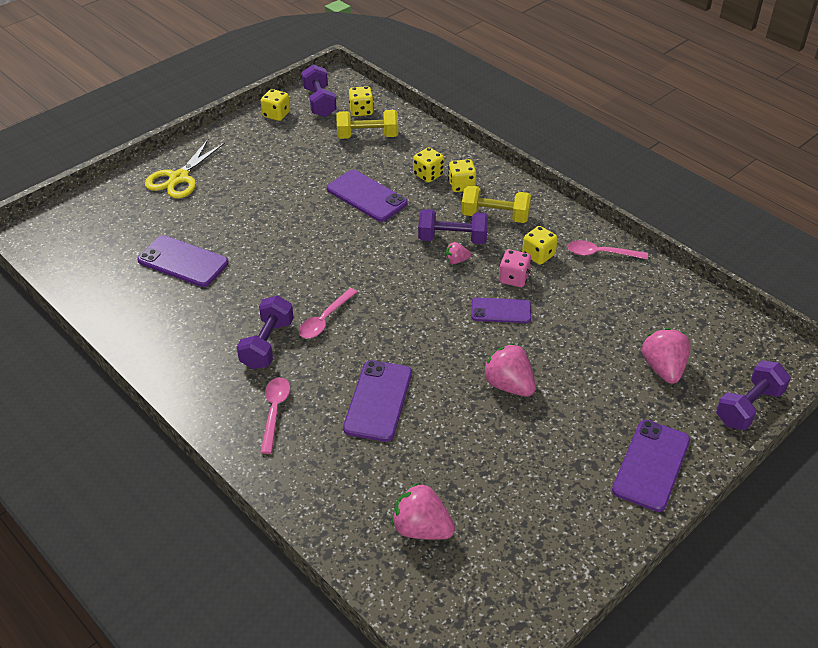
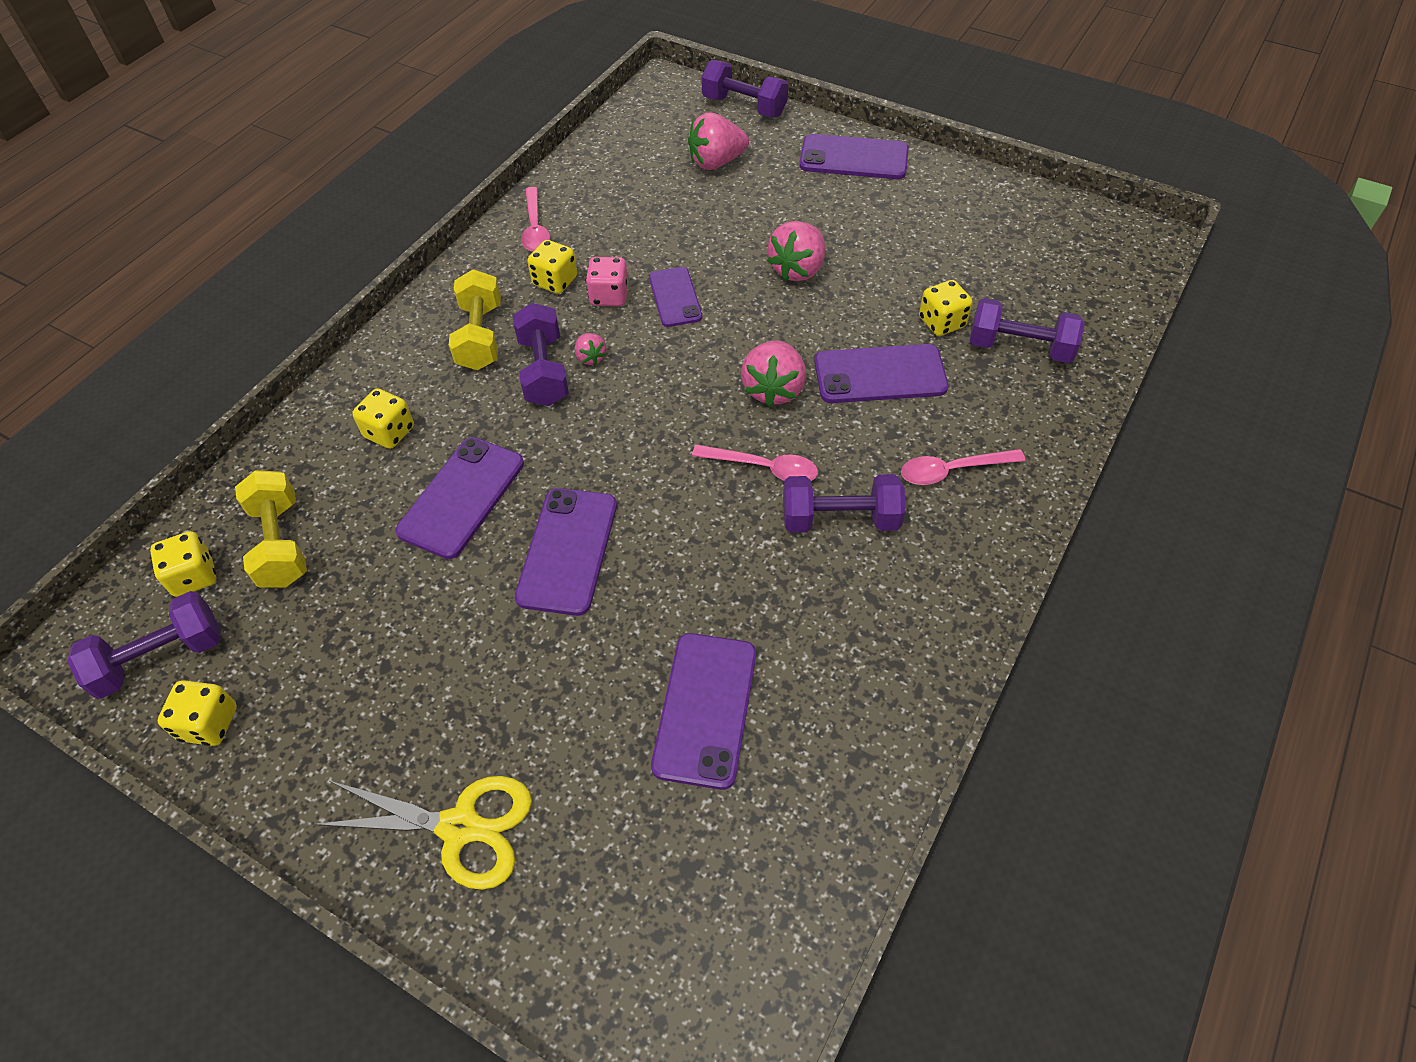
camera: 105 degrees left, 10 degrees up
(308, 229) = (568, 550): none -> purple phone
(369, 496) = (1019, 348): none -> purple dumbbell
(421, 528) = (1031, 298): pink strawberry -> pink strawberry (773, 389)
(461, 186) = (412, 387): yellow dice -> yellow dice (941, 322)

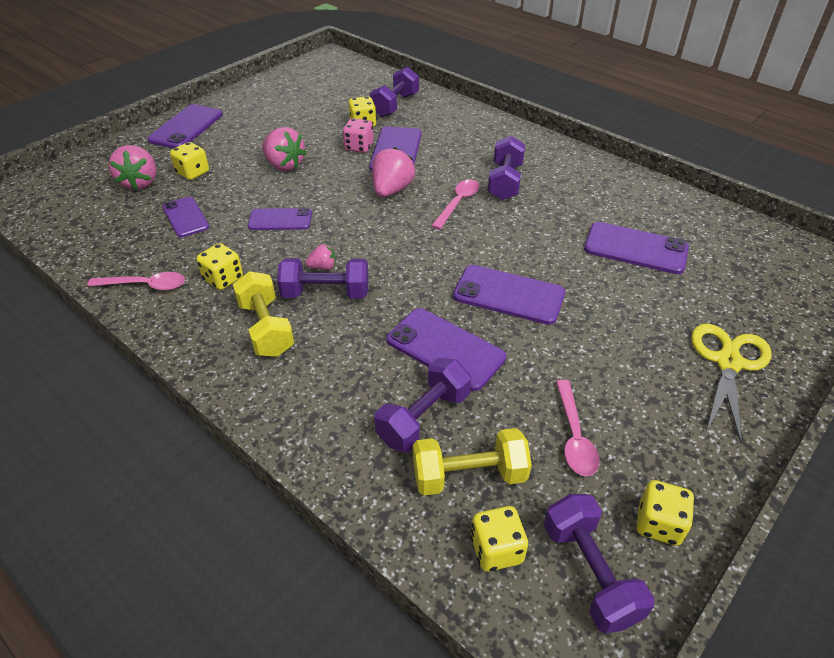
camera: 80 degrees left, 10 degrees down
(389, 432) = (358, 393): yellow dice -> yellow dice (193, 173)
(480, 337) = (266, 328): yellow dumbbell -> yellow dumbbell turned 60 degrees clockwise
(609, 296) = (259, 251): pink dice -> pink dice (359, 147)
(659, 219) = (186, 217): none -> purple phone
(744, 106) = (82, 162): purple dumbbell -> purple dumbbell (423, 418)
(773, 389) = (391, 190): pink strawberry -> pink strawberry turned 90 degrees counterclockwise
(951, 471) = (478, 141): pink spoon -> pink spoon (574, 437)

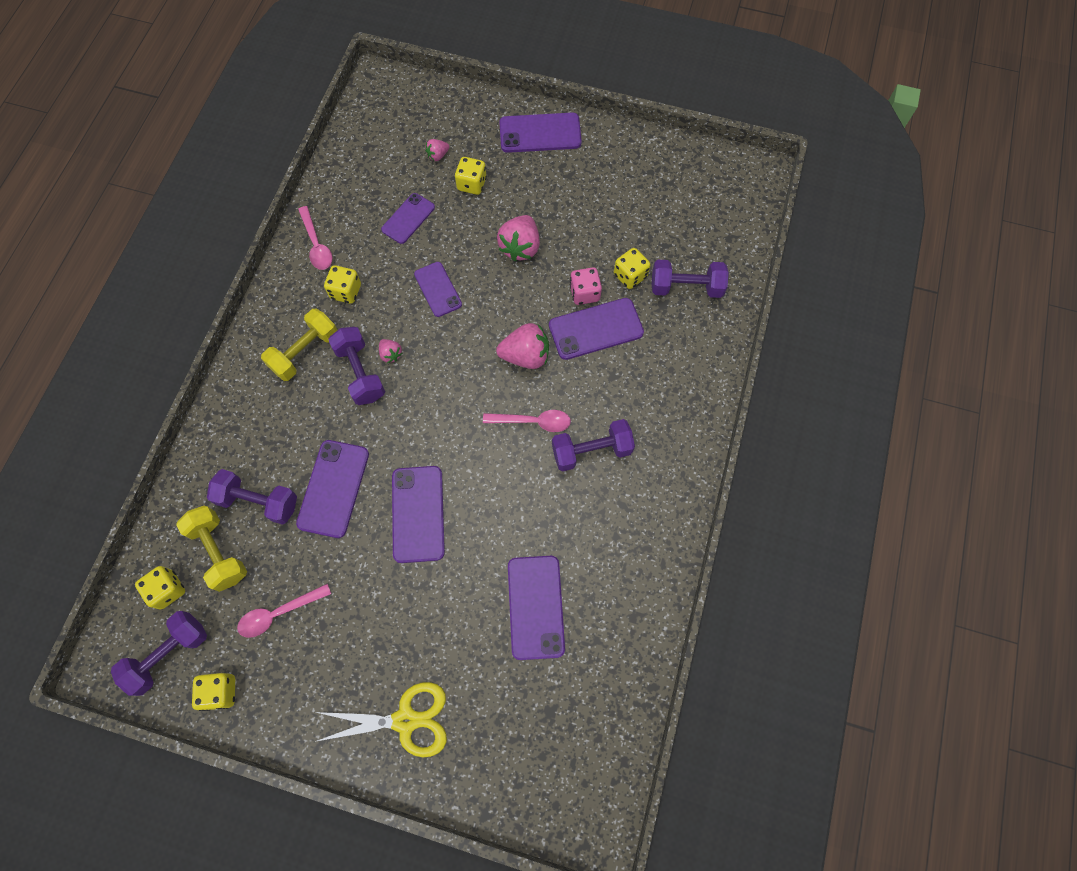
camera: 65 degrees right, 25 degrees up
(140, 183) = (438, 155): pink strawberry -> pink strawberry, size x0.52

